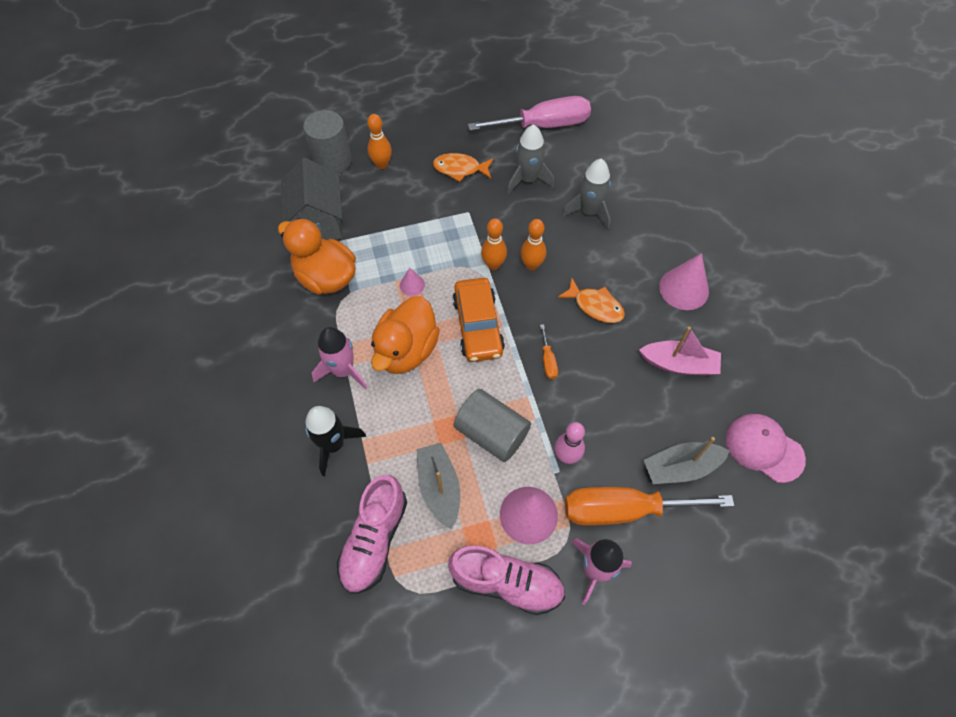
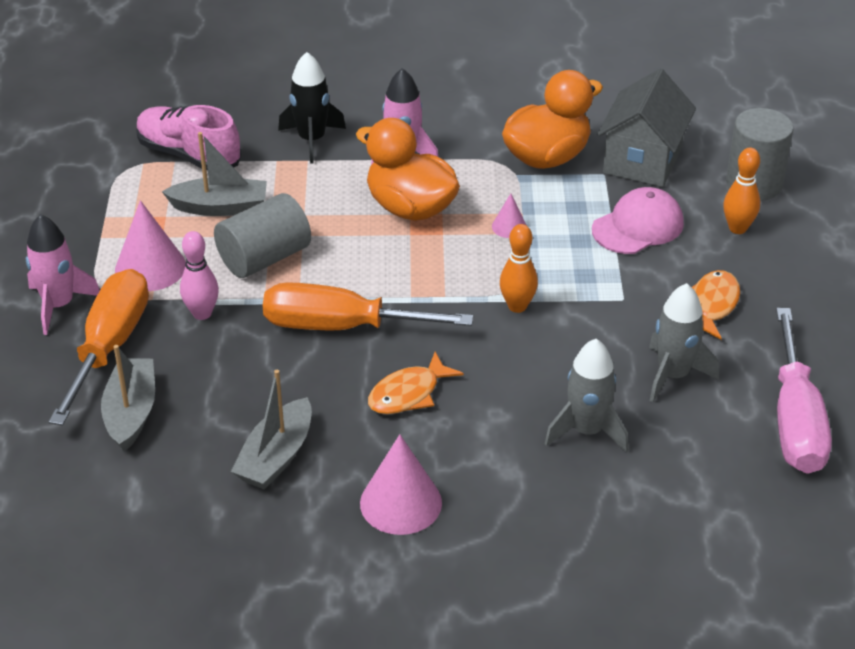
camera: 105 degrees right, 20 degrees down
(318, 221) = (642, 160): grey house -> grey house turned 75 degrees counterclockwise
(478, 325) = (422, 273): orange car -> none
(506, 583) = (88, 237): pink shoe -> none
(531, 265) = (503, 344): orange bowling pin -> none
(548, 360) = (341, 326): orange screwdriver -> orange screwdriver, size x2.44
(679, 364) = (276, 457): pink boat -> grey boat
(764, 448) = (110, 506): pink cap -> pink cap (638, 226)

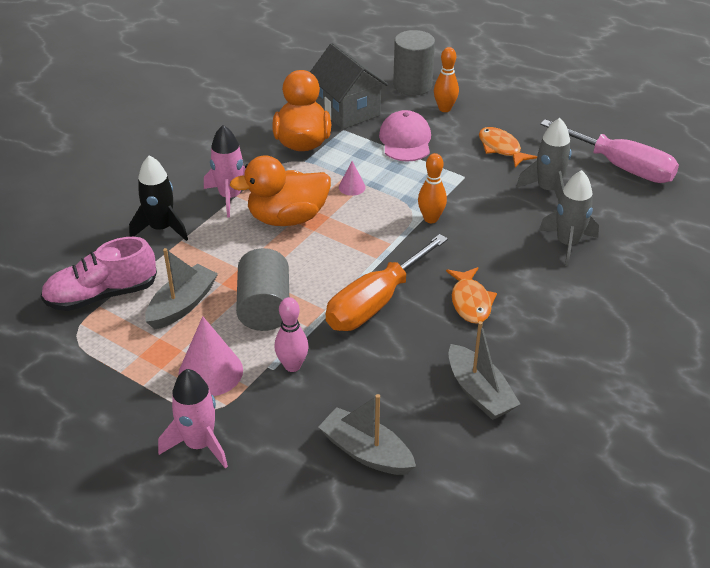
camera: 55 degrees left, 0 degrees up
(110, 346) = (279, 433): orange screwdriver -> none
(401, 503) = (570, 351): pink cone -> none

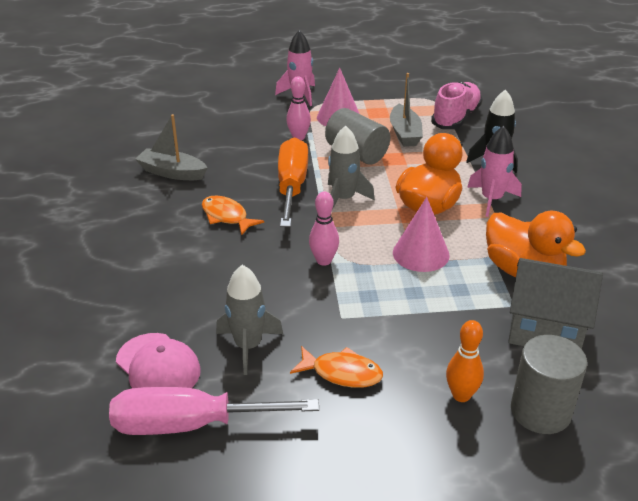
camera: 140 degrees right, 5 degrees down
(352, 187) = (421, 254): pink cone -> pink cone, size x1.95
(366, 452) = (212, 125): grey boat -> none
(405, 140) = (443, 326): pink cap -> pink cap (158, 366)
(431, 219) = (324, 261): orange bowling pin -> pink bowling pin
(567, 244) = (186, 298): grey rocket -> grey rocket (343, 199)

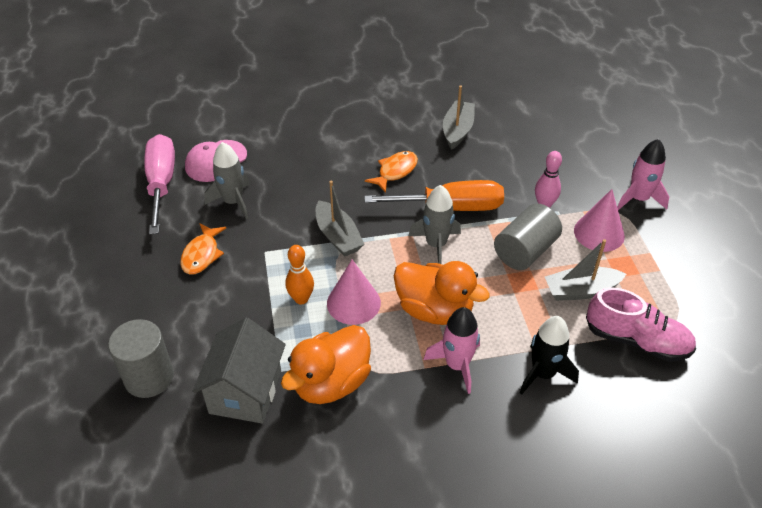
camera: 85 degrees right, 10 degrees up
(324, 261) = (338, 236): pink bowling pin -> grey boat
(461, 395) = (171, 326): orange bowling pin -> orange bowling pin (301, 299)

